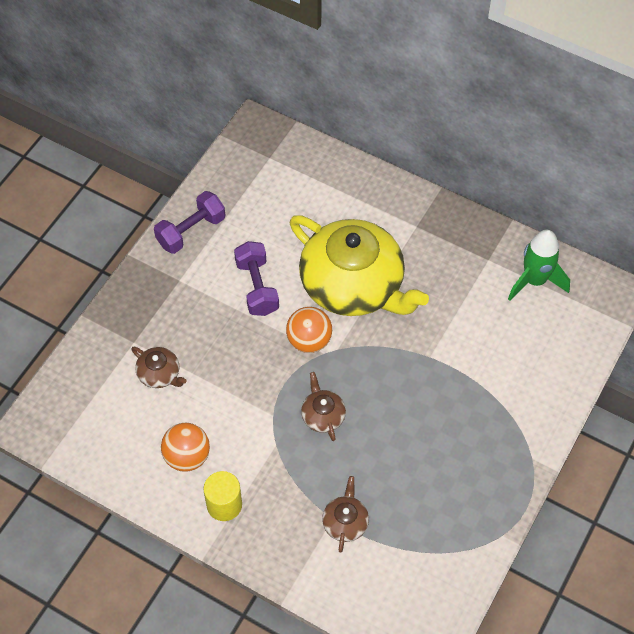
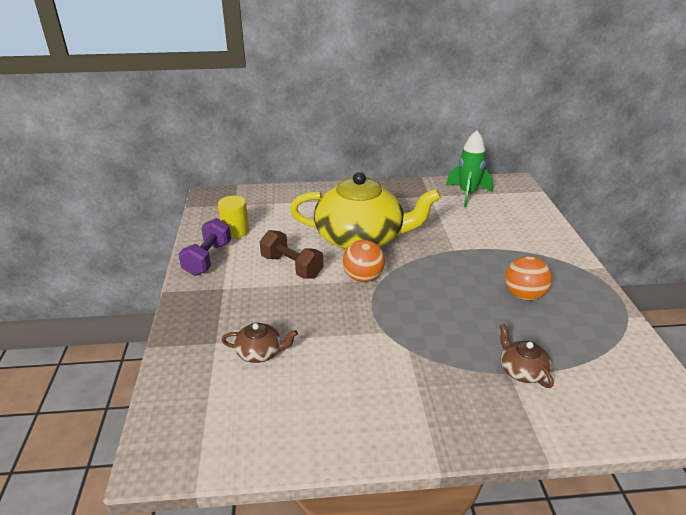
camera: 35 degrees left, 25 degrees down
(187, 456) = (342, 398): orange ball -> orange ball (524, 295)
(224, 505) = (413, 415): yellow cylinder -> yellow cylinder (235, 231)
(257, 287) = (291, 267): purple dumbbell -> brown dumbbell
(323, 415) = (423, 313): brown teapot -> none

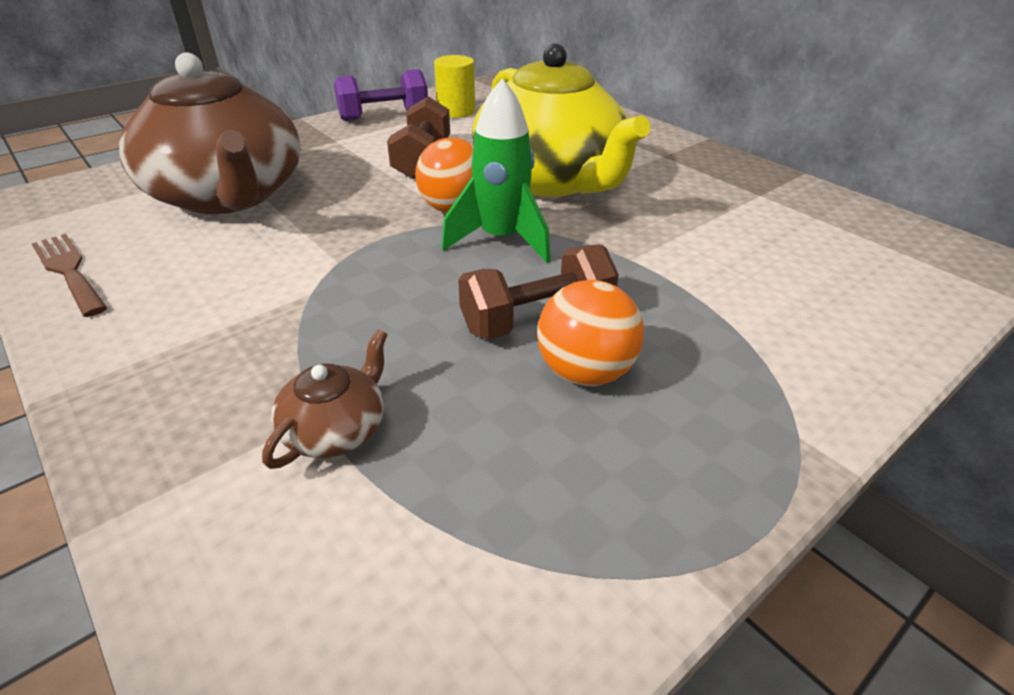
camera: 55 degrees right, 5 degrees up
(260, 352) = (228, 195): brown teapot -> brown teapot, size x2.47
(302, 442) = (69, 271): none -> brown fork
(467, 194) = (834, 224): green rocket -> green rocket (501, 240)
(480, 292) = (536, 319): none -> brown dumbbell

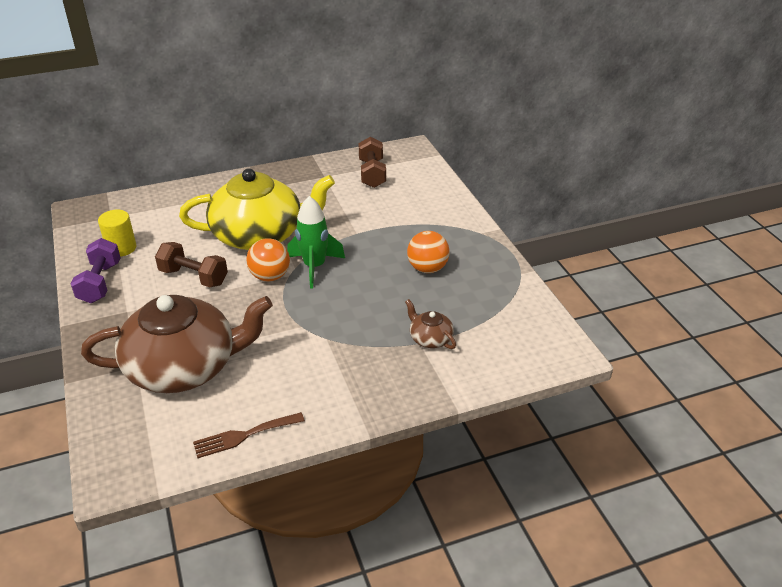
camera: 70 degrees left, 0 degrees up
(536, 319) = (387, 272): brown dumbbell -> brown dumbbell (372, 173)

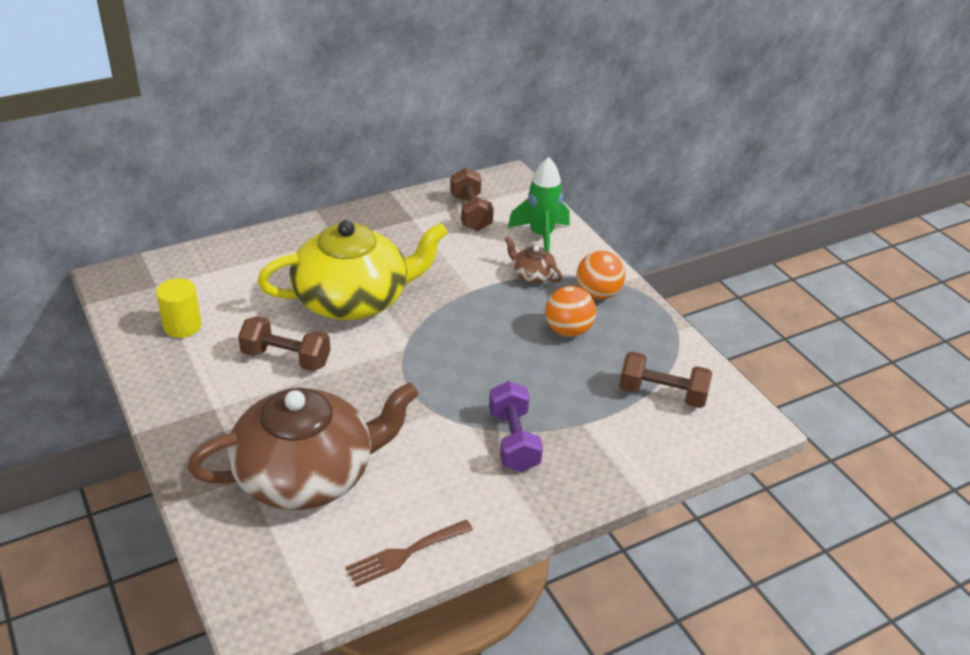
camera: 10 degrees left, 0 degrees up
(100, 283) = (168, 373): purple dumbbell -> purple dumbbell (513, 441)
(270, 276) = (381, 352): orange ball -> orange ball (598, 294)
(314, 267) = (432, 337): green rocket -> green rocket (541, 236)
(430, 338) = (593, 417): brown teapot -> brown teapot (532, 275)
(494, 324) = (662, 394): none -> brown dumbbell

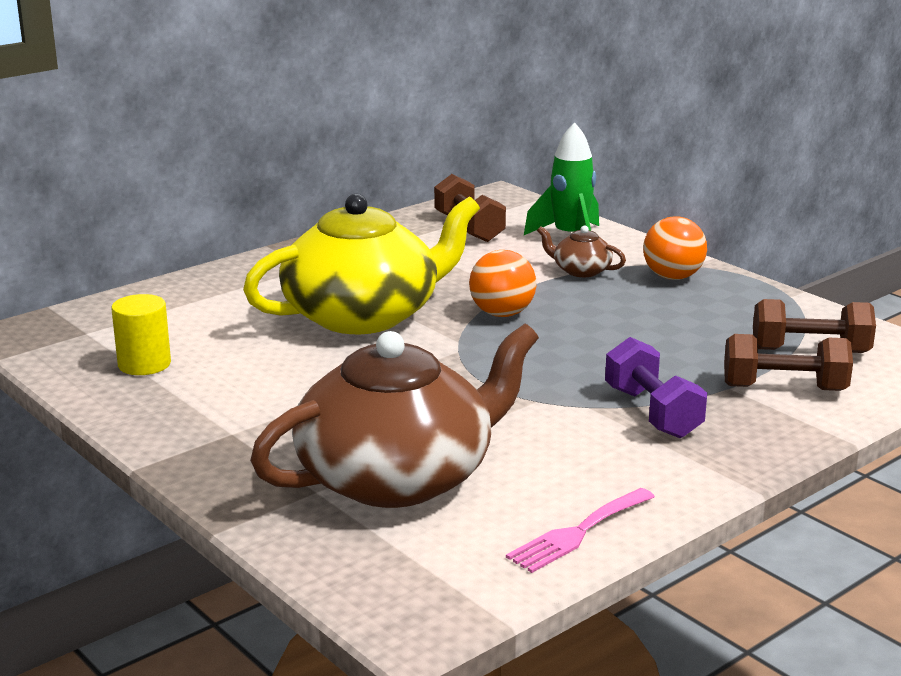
camera: 10 degrees left, 15 degrees down
(286, 358) = (305, 377): brown dumbbell -> brown dumbbell (784, 388)
(405, 554) = (578, 533): brown fork -> pink fork
(568, 330) = (657, 311): orange ball -> orange ball (502, 314)

